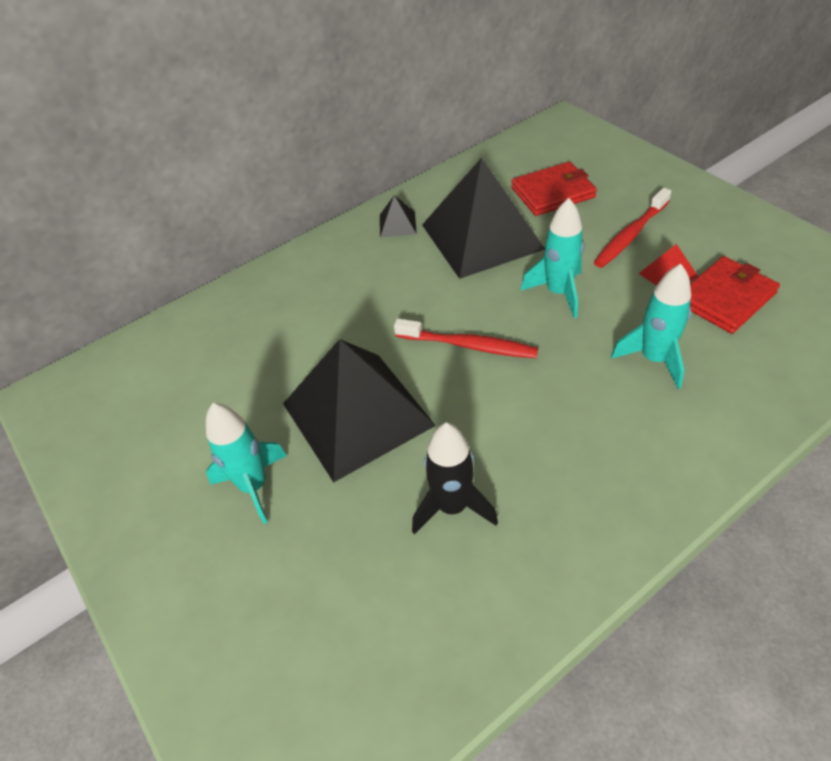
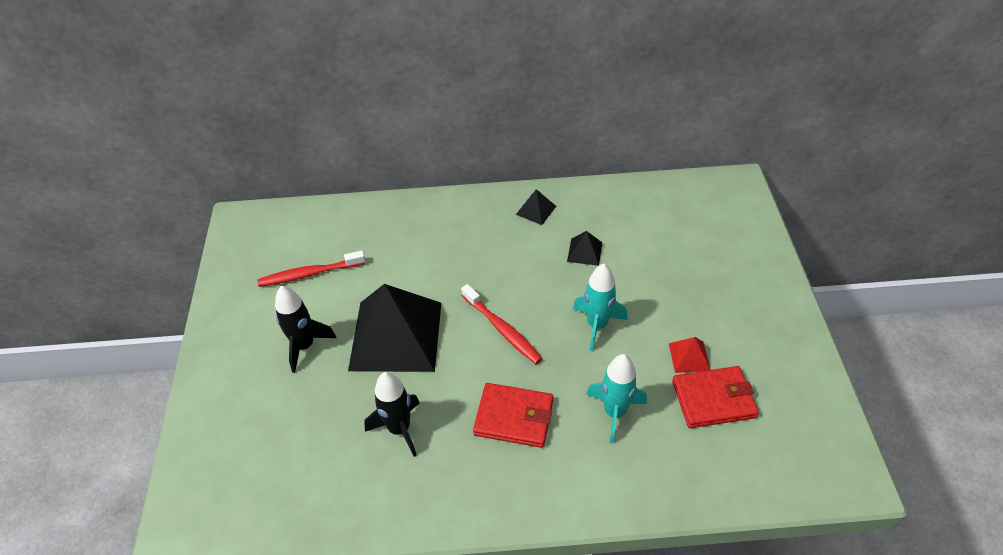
camera: 30 degrees right, 0 degrees up
(254, 486) = (305, 346): turquoise rocket -> black rocket
(482, 236) = (584, 252): black pyramid -> black pyramid, size x0.41
(552, 193) = (669, 243): red wallet -> red wallet (514, 417)
(630, 235) = (693, 310): red toothbrush -> red toothbrush (309, 274)

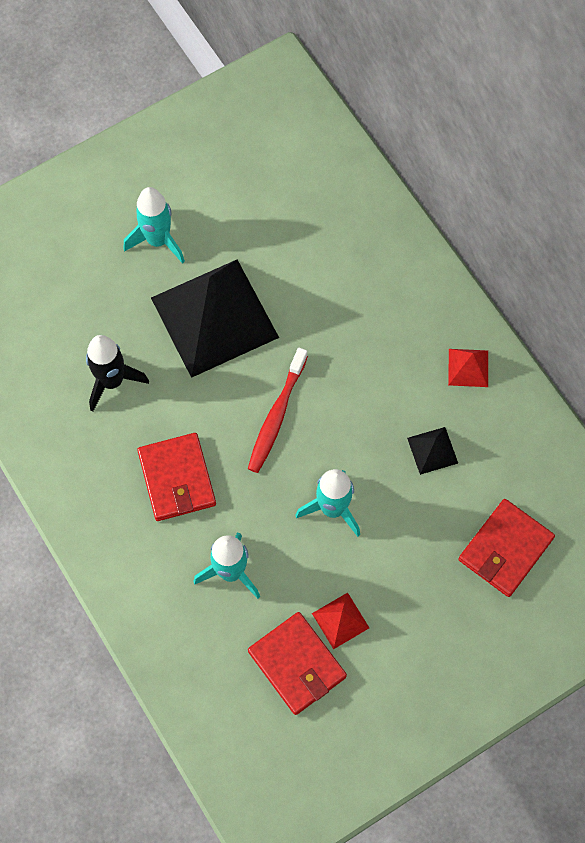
camera: 60 degrees right, 20 degrees up
(305, 346) = (158, 240): black rocket -> turquoise rocket
(309, 274) = (246, 188): red toothbrush -> none
(536, 210) = (468, 367): black pyramid -> red pyramid
(678, 242) = (505, 549): none -> red wallet

